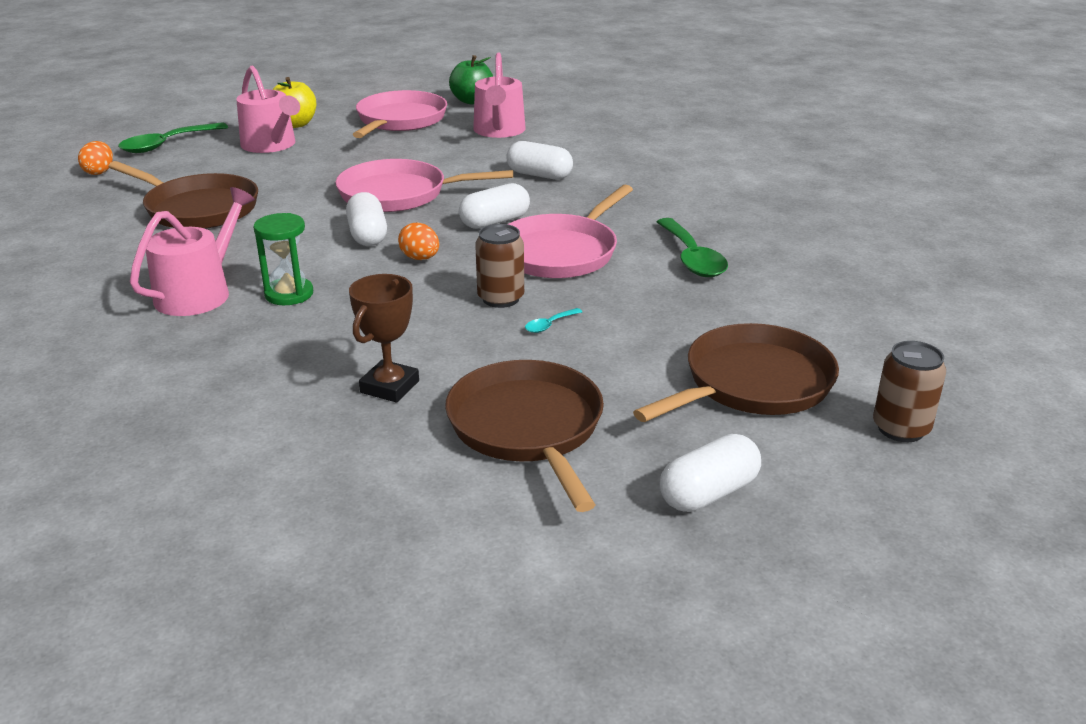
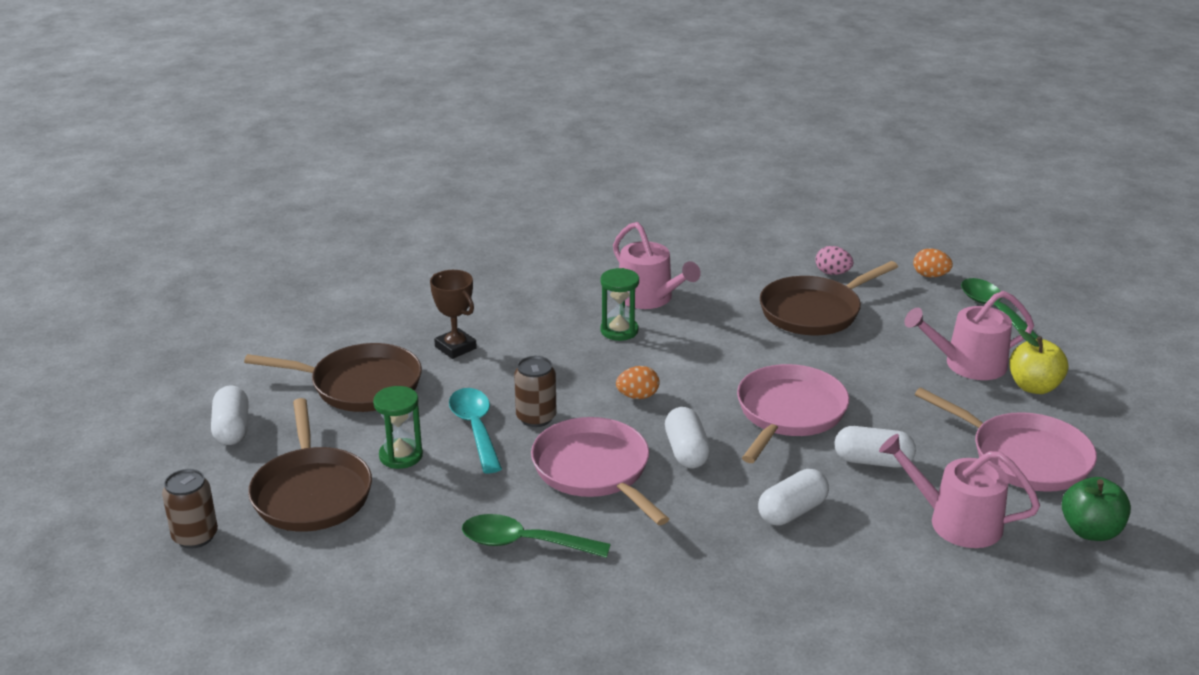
camera: 115 degrees right, 0 degrees up
(104, 211) = (832, 273): none -> pink egg
(367, 235) = (703, 380): white capsule -> white capsule (873, 461)
(549, 325) = (475, 428): turquoise spoon -> turquoise spoon, size x2.27
(637, 352) = (401, 456): none -> green hourglass

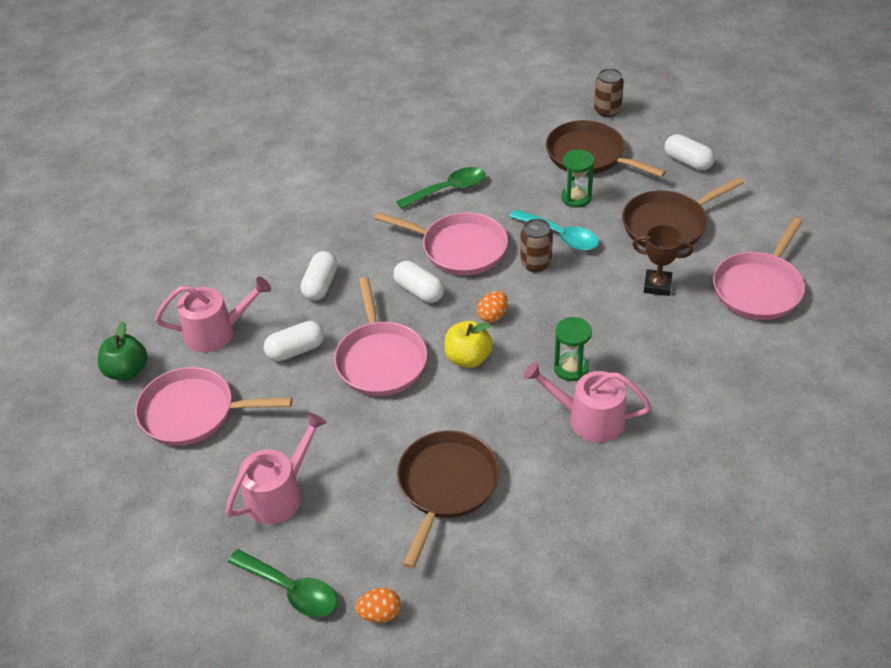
camera: 145 degrees right, 15 degrees up
(379, 307) = (758, 288): none -> pink pan
(832, 273) = (472, 556): pink egg -> none
(1034, 387) = (213, 497): yellow apple -> yellow apple (468, 358)

